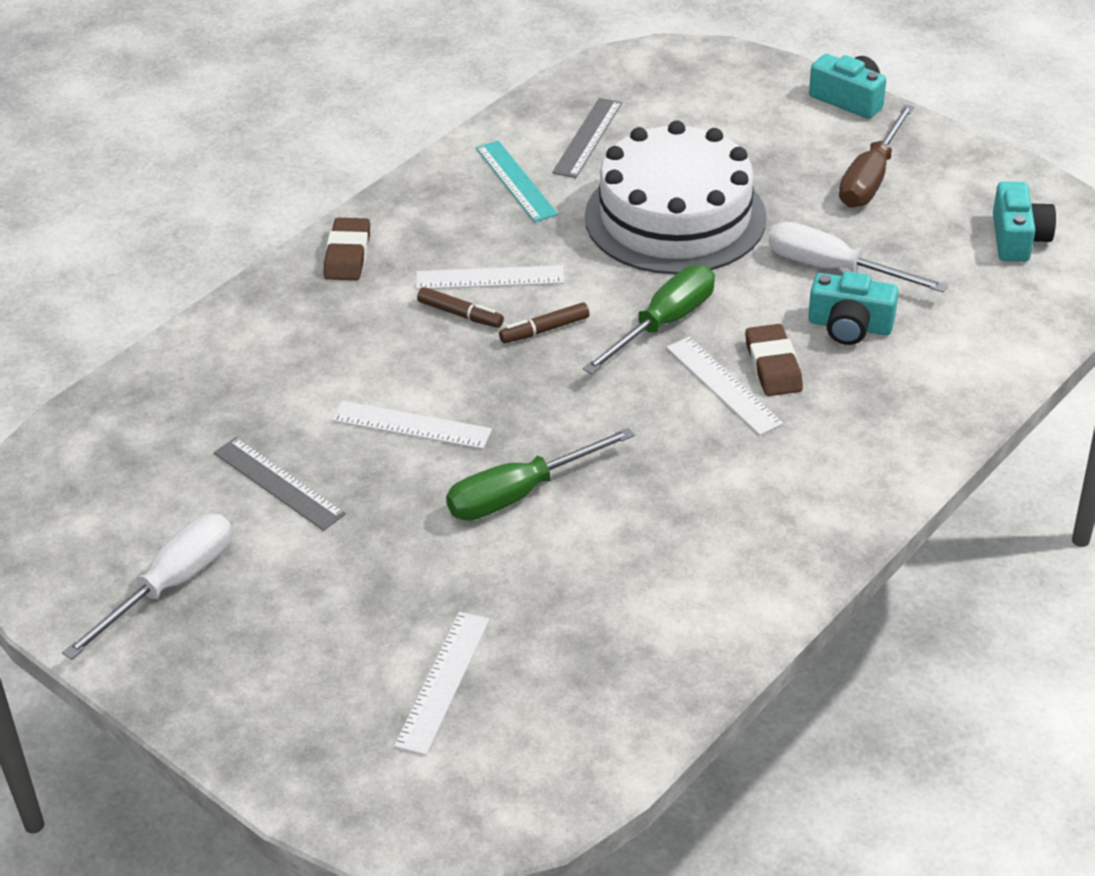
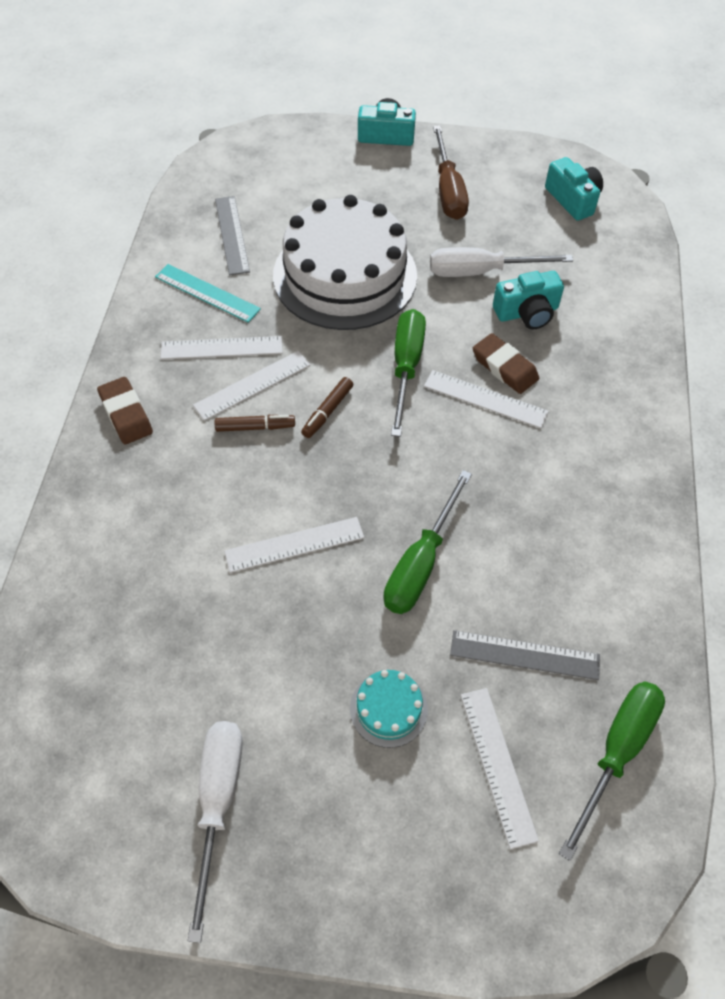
camera: 35 degrees left, 15 degrees up
(279, 483) = (232, 653): grey ruler -> grey ruler (525, 655)
(381, 591) = (388, 709): none -> turquoise cake
(487, 234) = (221, 348): none -> white ruler
(569, 730) = (616, 752): none -> green screwdriver

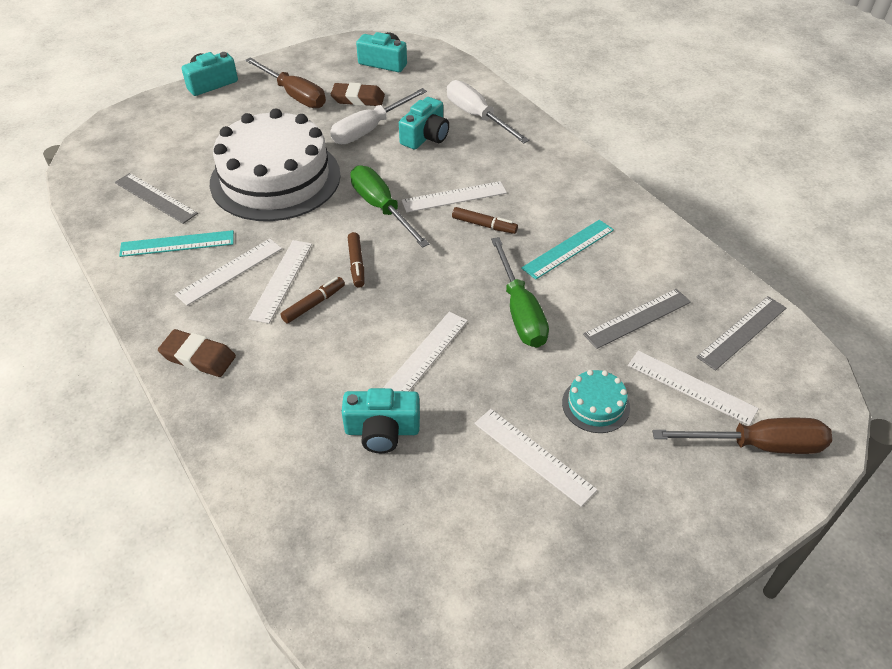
camera: 40 degrees left, 10 degrees down
(193, 587) = (382, 430): none -> turquoise camera
(218, 803) = (555, 545): white screwdriver -> white screwdriver (477, 116)
(285, 710) = (534, 455): none -> white ruler
(482, 449) = (484, 225): none -> brown marker
(495, 875) = (758, 445): none -> brown screwdriver
(504, 367) = (446, 173): brown eraser -> brown eraser (358, 99)
(537, 532) = (568, 249): none -> turquoise ruler
(616, 752) = (742, 332): green screwdriver -> grey ruler

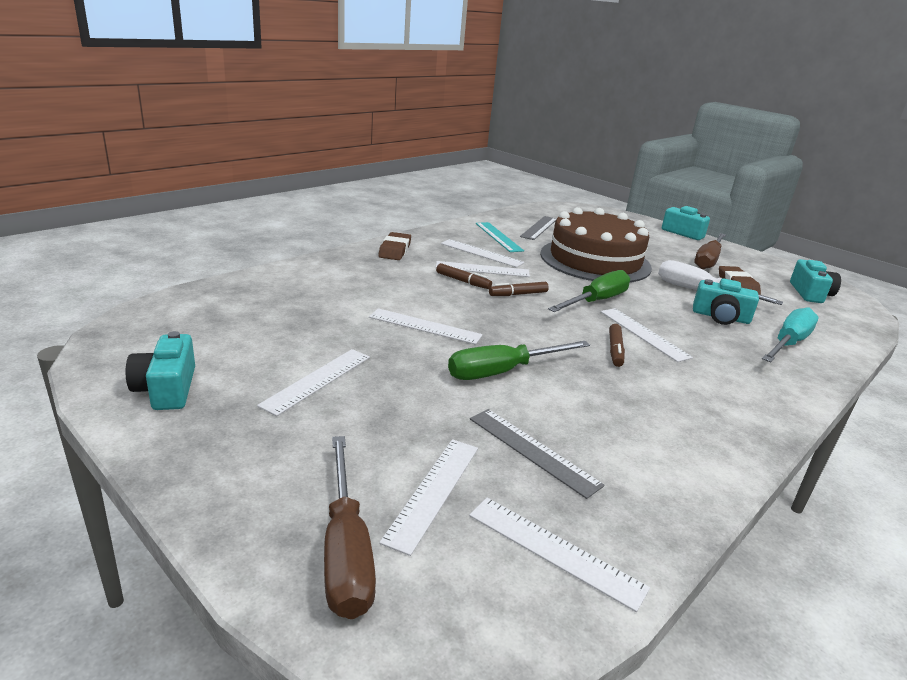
camera: 75 degrees right, 20 degrees down
(275, 178) = (595, 260): white cake -> brown cake
(382, 430) = (339, 312): turquoise camera -> turquoise camera (167, 389)
(477, 116) = (788, 343): white screwdriver -> turquoise screwdriver
(568, 249) = (618, 402): turquoise ruler -> none
(595, 405) = (388, 417): turquoise cake -> none
(742, 332) = (555, 550): grey ruler -> white ruler

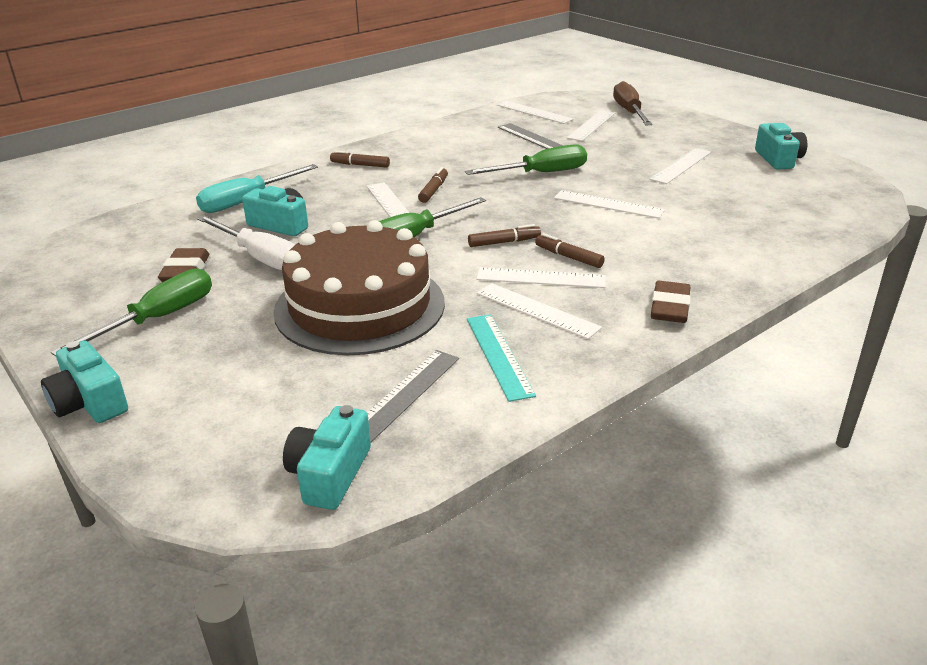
camera: 170 degrees left, 5 degrees up
(708, 260) = (158, 319): brown screwdriver -> green screwdriver
(736, 393) = (360, 165): none -> brown marker
(810, 293) = (98, 262): turquoise camera -> turquoise camera (330, 474)

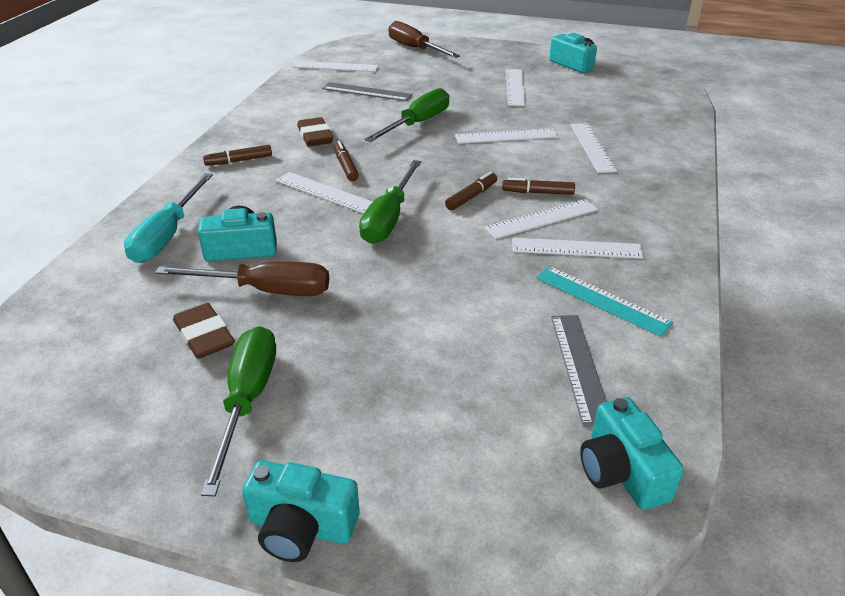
camera: 35 degrees left, 5 degrees up
(259, 257) = (266, 291): white screwdriver -> brown screwdriver
(360, 306) = (432, 302): brown cake -> none
(591, 125) = (401, 68): white ruler -> white ruler (592, 147)
(669, 307) = (660, 210): brown eraser -> brown eraser (315, 136)

